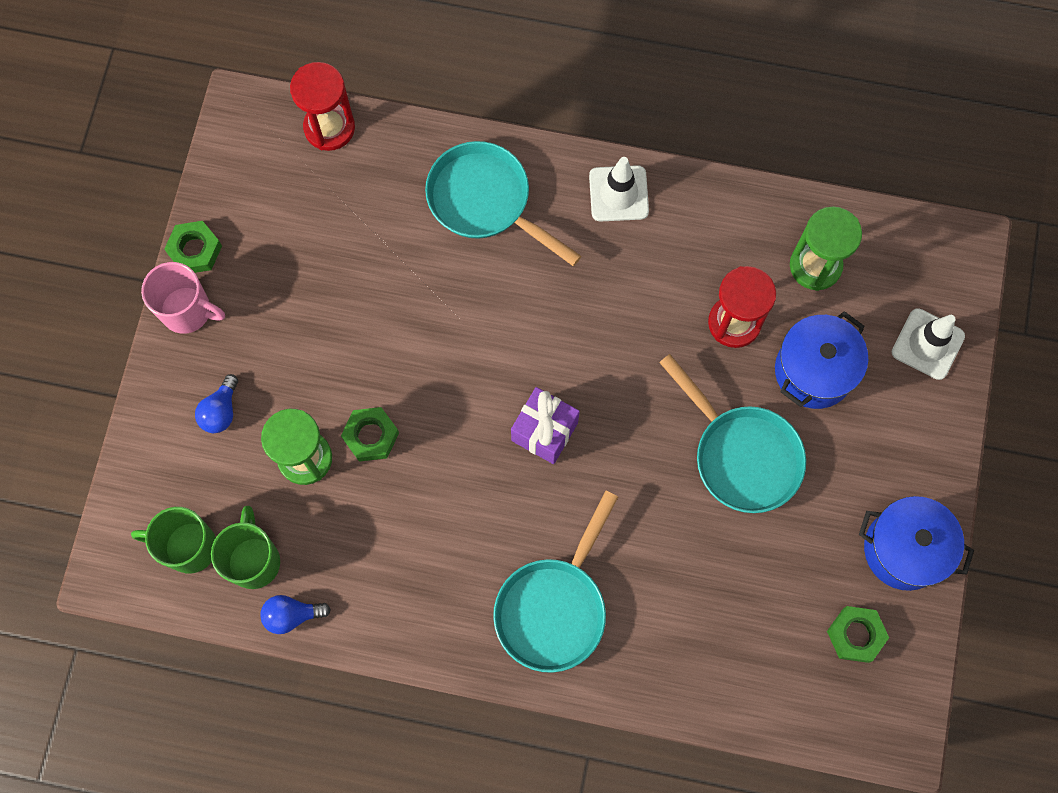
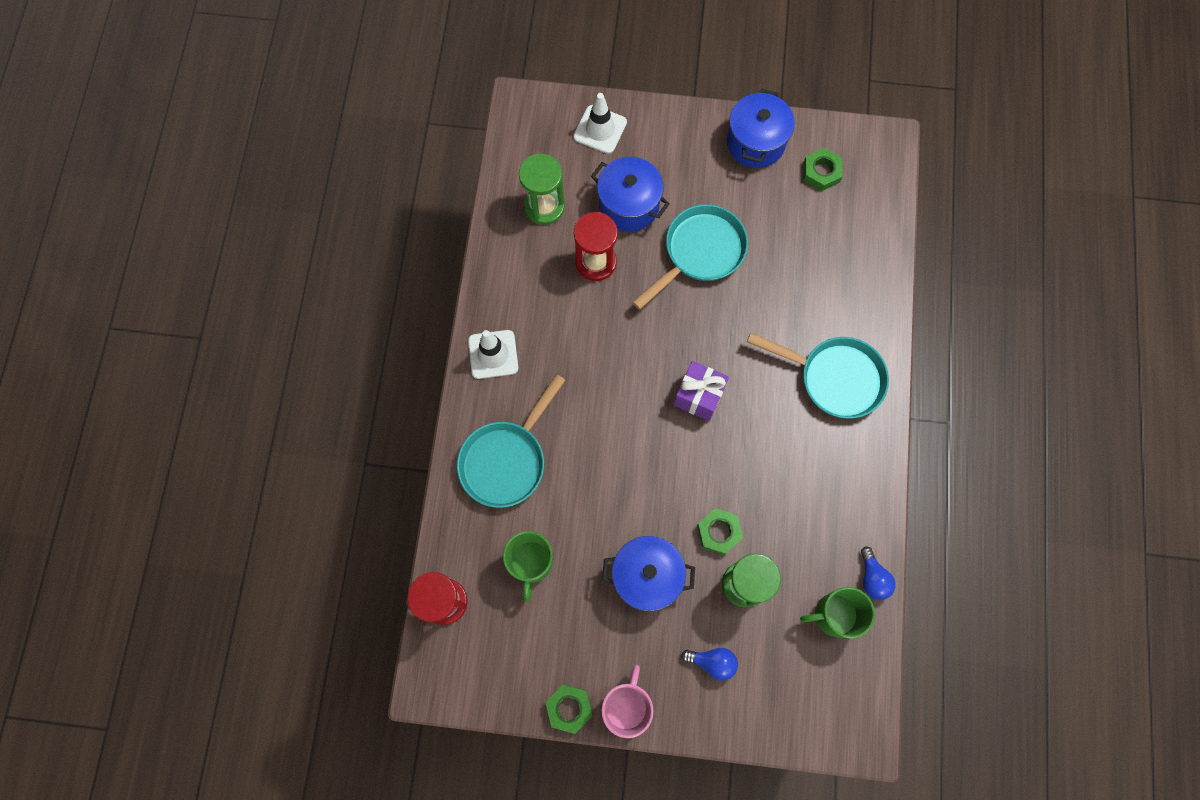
camera: 95 degrees left, 0 degrees up
(189, 547) = (831, 672): green mug -> green mug (531, 563)
(328, 347) = (646, 576): none -> blue pot

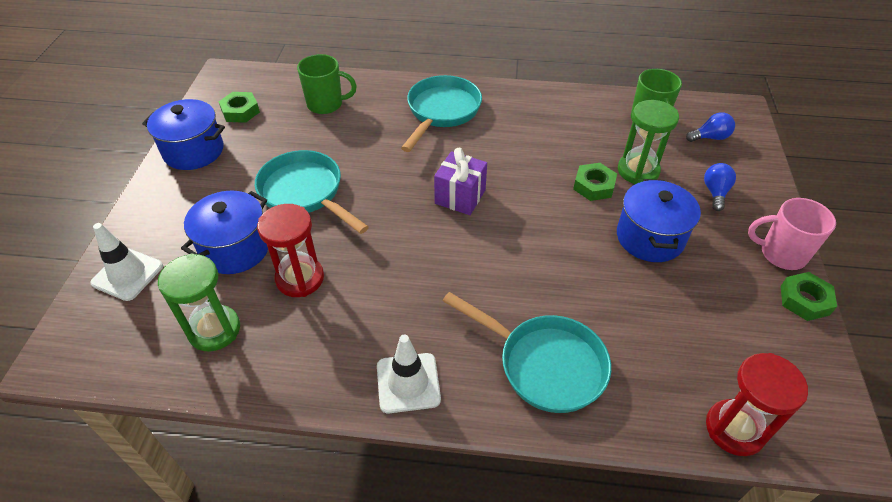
camera: 90 degrees left, 25 degrees down
(531, 563) = (662, 337): green mug -> green mug (326, 104)
(872, 578) = (612, 99): blue light bulb -> blue light bulb (710, 137)

